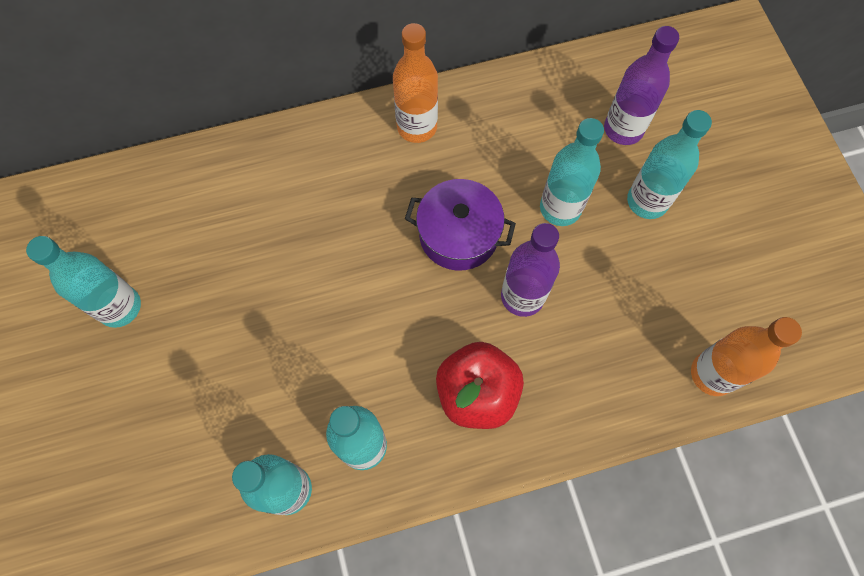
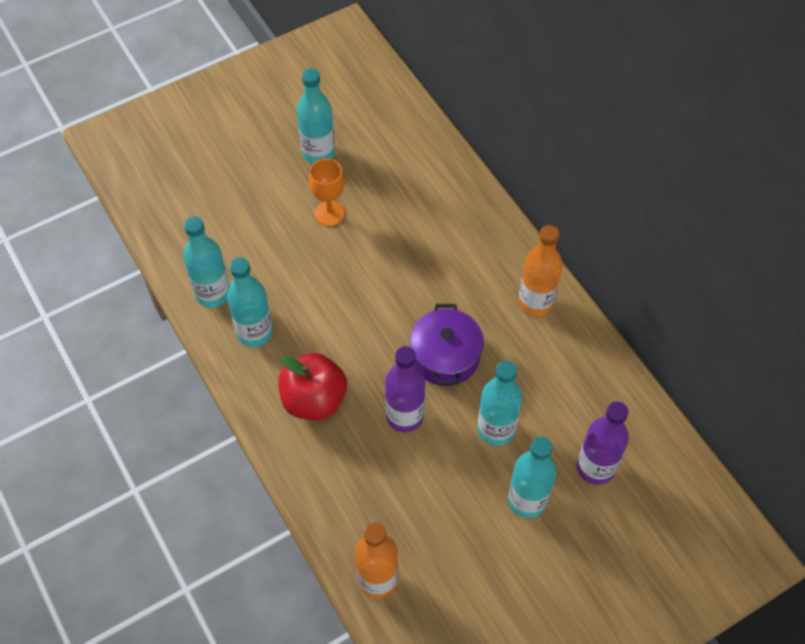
camera: 75 degrees right, 10 degrees down
(218, 315) = (329, 213): none -> orange goblet

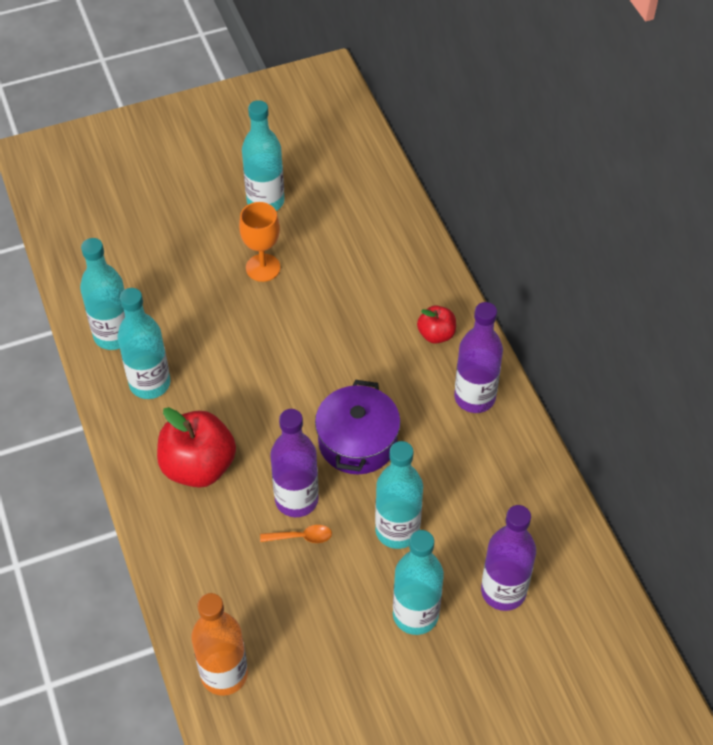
camera: 10 degrees right, 5 degrees down
(416, 448) = (301, 537): none -> orange spoon
(491, 251) = (436, 334): none -> red apple
(535, 302) = (474, 397): orange bottle -> purple bottle

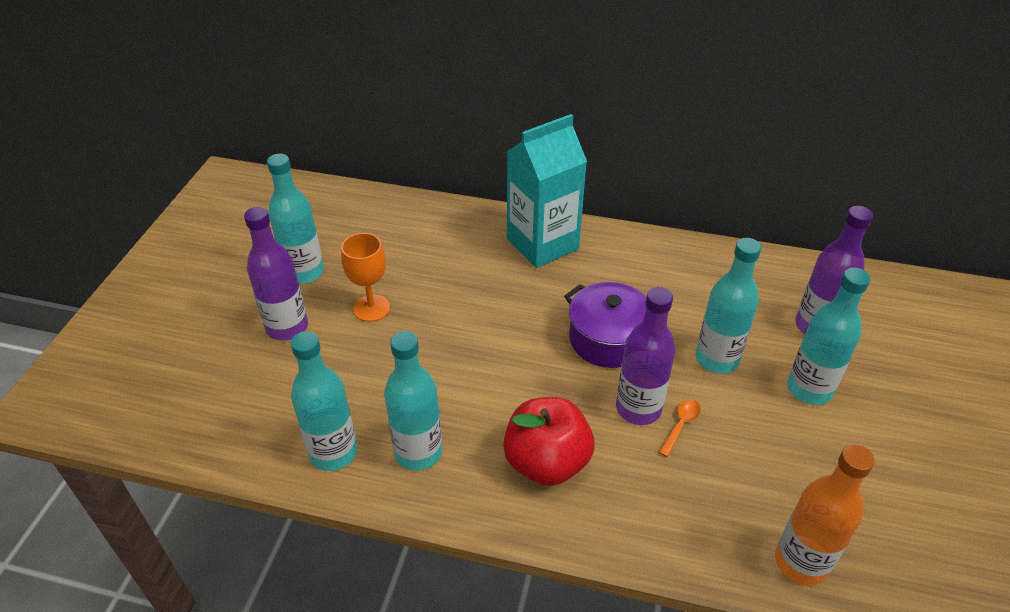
camera: 55 degrees left, 10 degrees down
(436, 334) = (542, 244): red apple -> turquoise carton
(474, 397) = (620, 253): purple bottle -> purple bottle (287, 327)

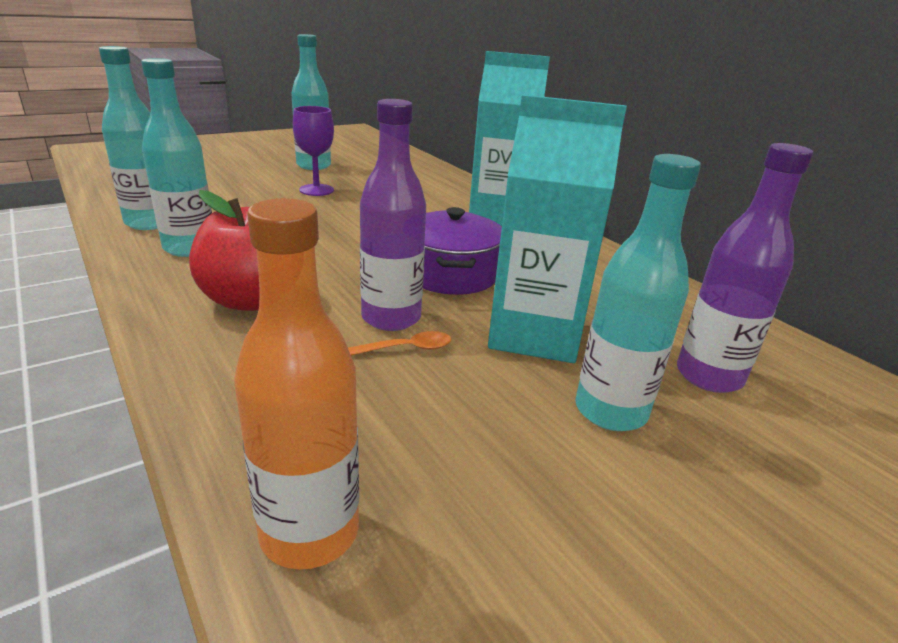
camera: 40 degrees right, 15 degrees down
(287, 327) = (254, 176): purple bottle -> none
(371, 308) = (316, 190): orange goblet -> purple goblet
(716, 359) = (534, 334): turquoise bottle -> turquoise carton

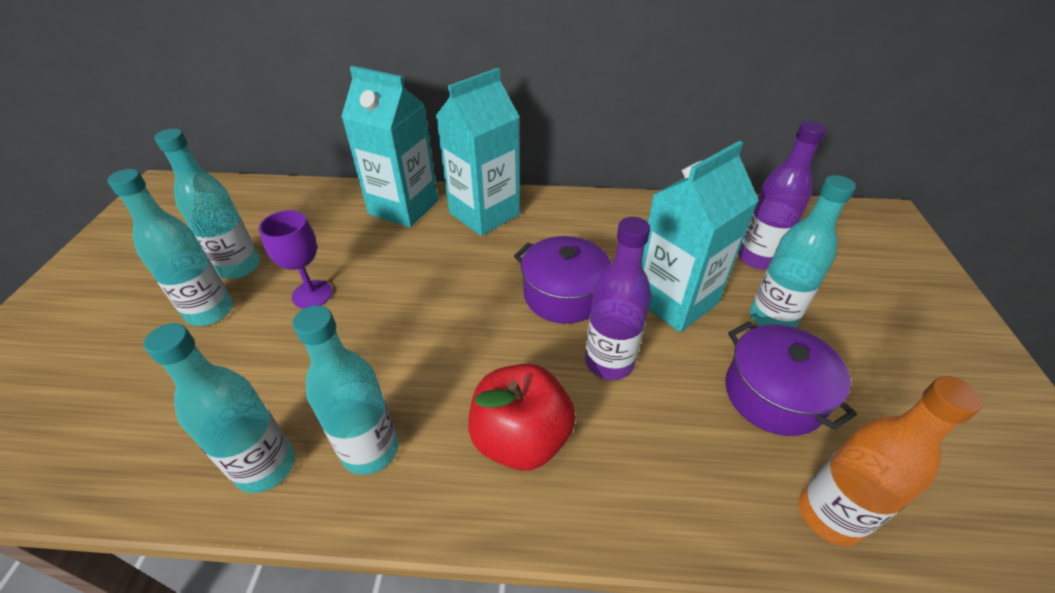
camera: 50 degrees left, 15 degrees up
(264, 171) = (210, 311): none -> turquoise bottle
(408, 348) = (657, 374): orange spoon -> none
(453, 189) = (403, 207): none -> turquoise carton
(472, 440) = (773, 395): none -> purple pot

